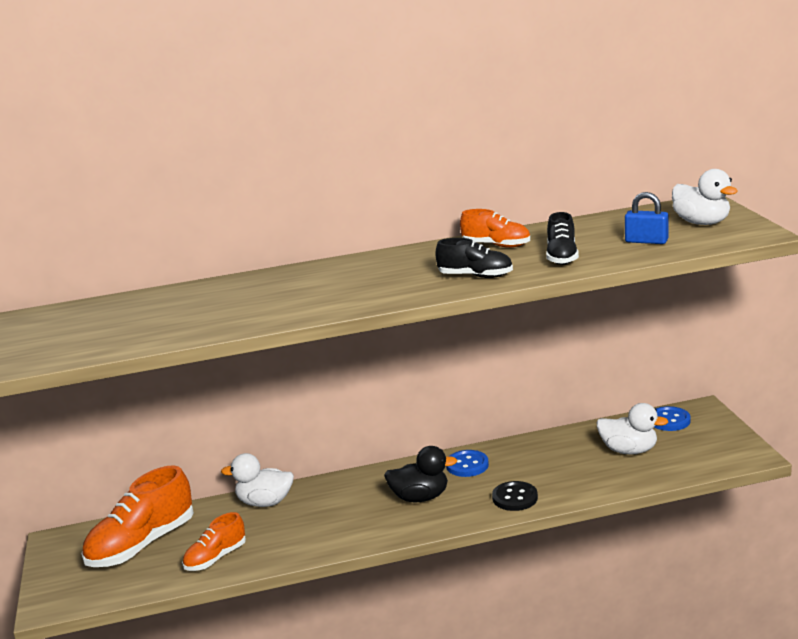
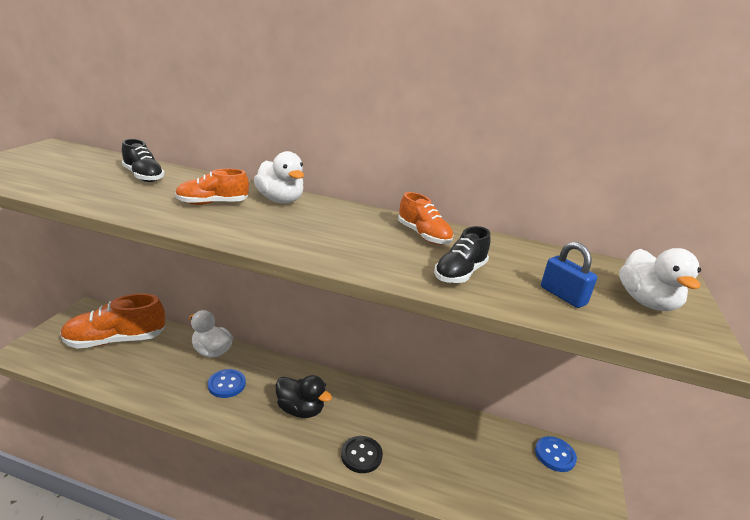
camera: 25 degrees right, 5 degrees up
(216, 558) = (134, 377): orange shoe -> orange shoe (212, 203)
(467, 465) = (361, 401): blue button -> blue button (227, 384)
(475, 276) = (360, 256): black shoe -> black shoe (143, 176)
(629, 450) = (493, 466): white duck -> white duck (280, 200)

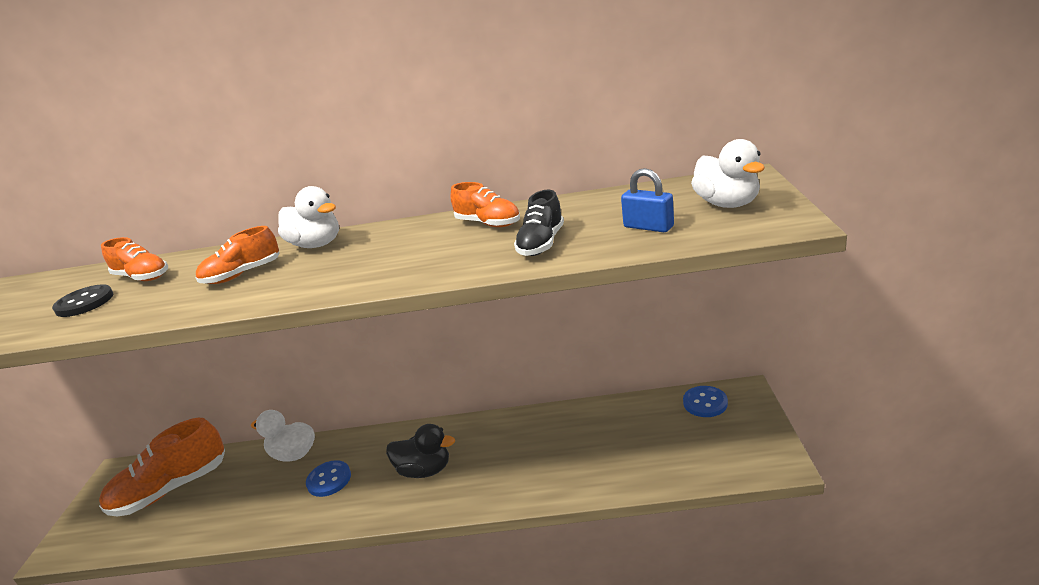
camera: 10 degrees left, 0 degrees up
(143, 176) = (142, 277): black shoe -> orange shoe
(361, 455) = (511, 485): black button -> black button (84, 303)

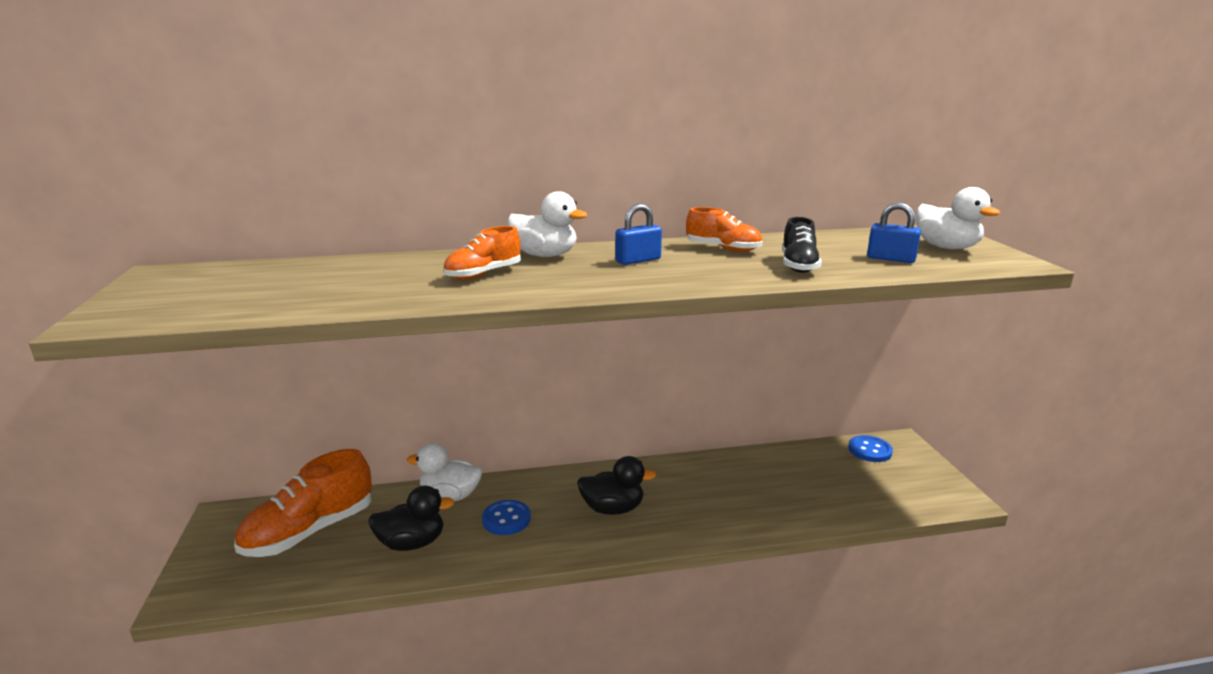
camera: 15 degrees left, 5 degrees down
(84, 303) = (301, 289): black button -> none
(142, 277) = (352, 272): orange shoe -> none
(243, 503) = (412, 543): none -> black duck
(393, 246) = (638, 260): none -> blue padlock

